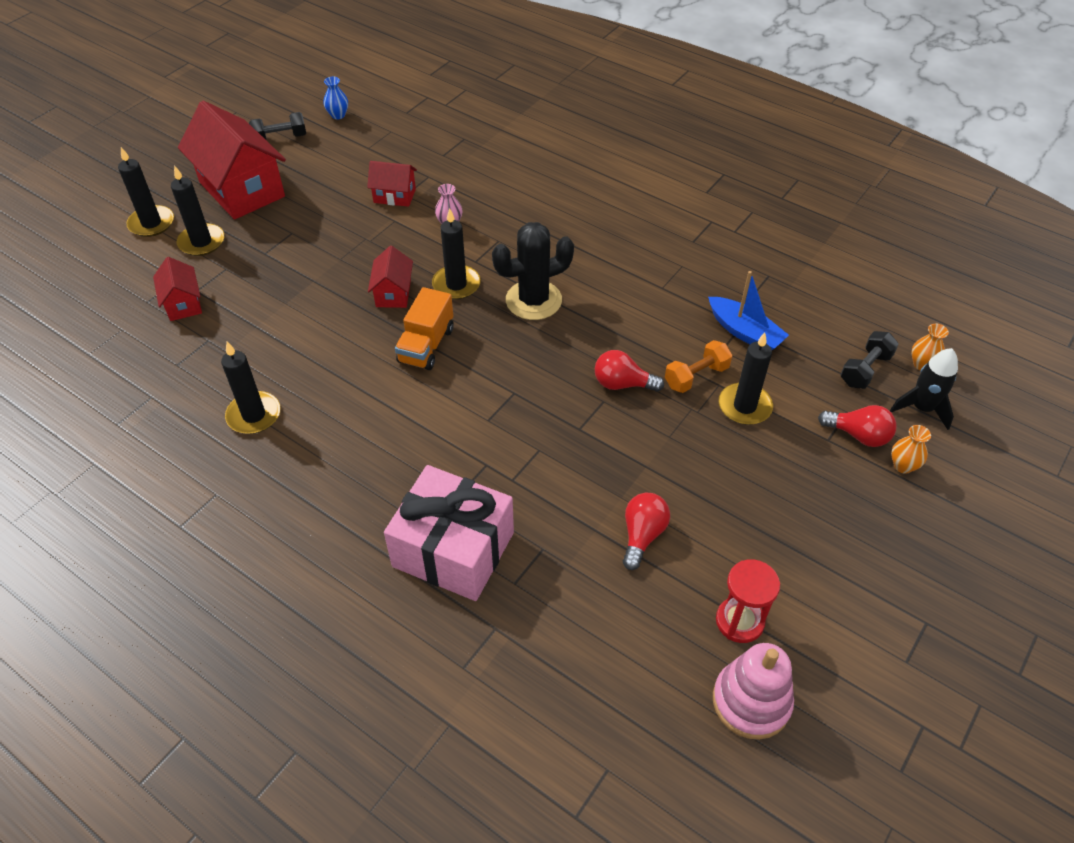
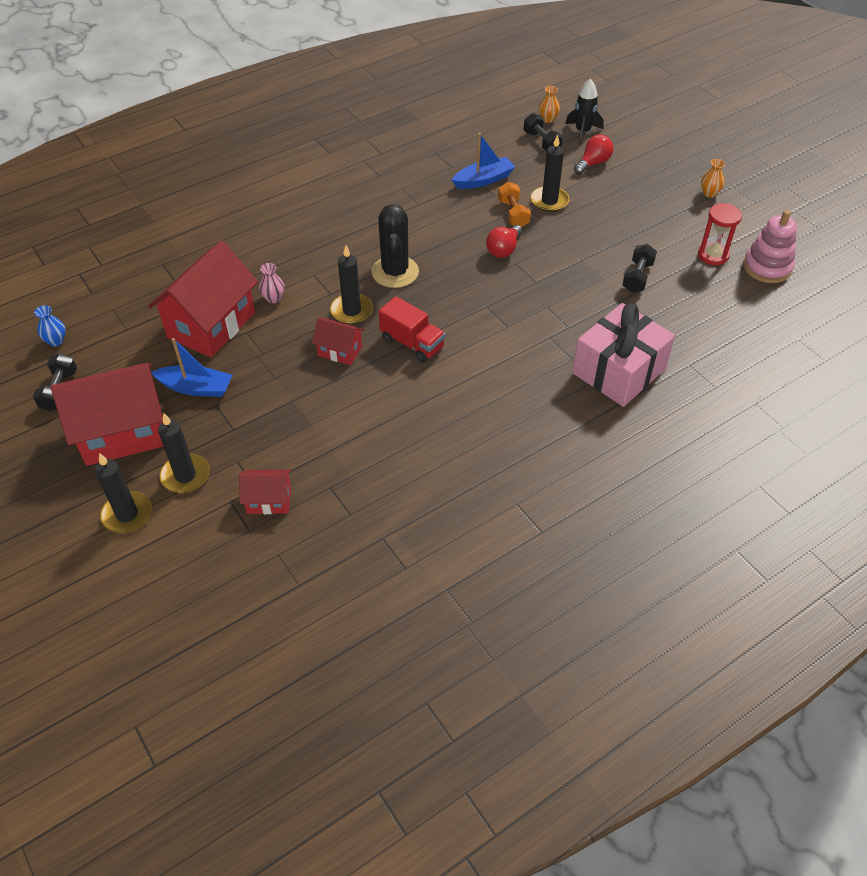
camera: 70 degrees left, 0 degrees up
(254, 415) = (439, 466): black candle -> none
(309, 213) = (196, 388): none -> blue boat
(394, 196) = (211, 325): red house -> red house, size x2.04
(426, 345) = (412, 343): orange truck -> red truck
(642, 535) = (637, 277): red light bulb -> black dumbbell
(903, 465) = (623, 155): orange vase -> orange vase (709, 193)

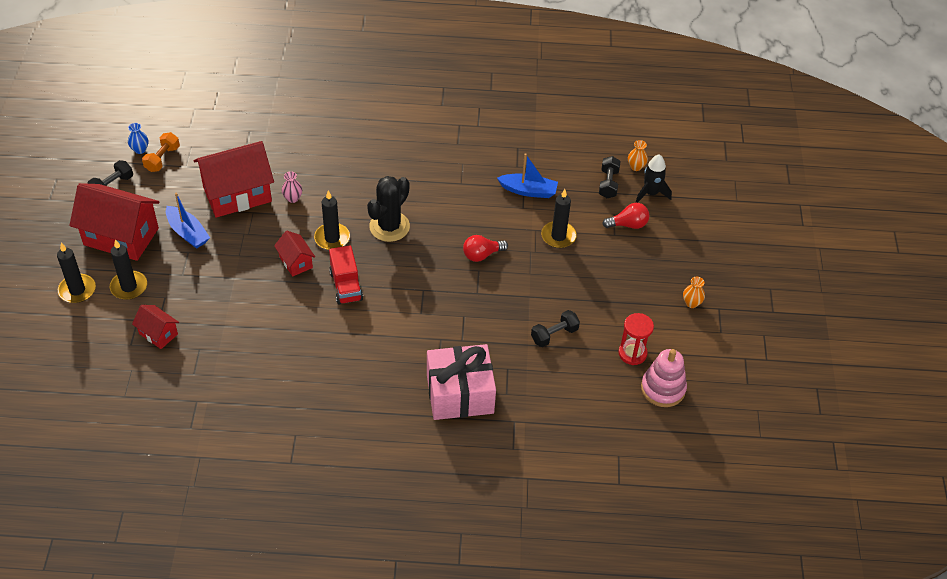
camera: 35 degrees right, 0 degrees up
(513, 214) = (520, 231): orange dumbbell -> orange dumbbell (162, 159)

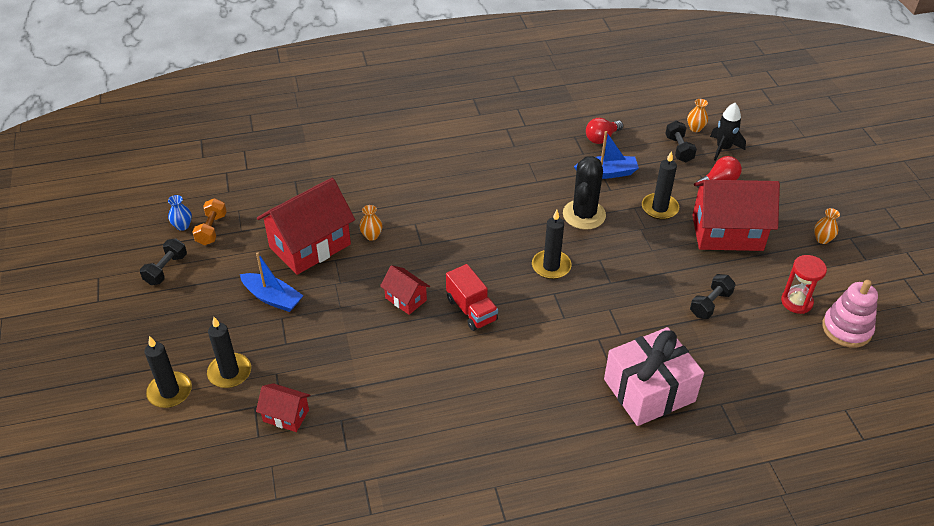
camera: 15 degrees left, 5 degrees down
(121, 236) = (198, 320): red house -> red house (727, 233)
(292, 198) = (371, 236): pink vase -> orange vase
(332, 238) = (432, 265): black candle -> black candle (551, 266)
(389, 226) = (487, 239): black cactus -> black cactus (584, 215)
(482, 255) = (595, 244): red light bulb -> red light bulb (602, 138)

